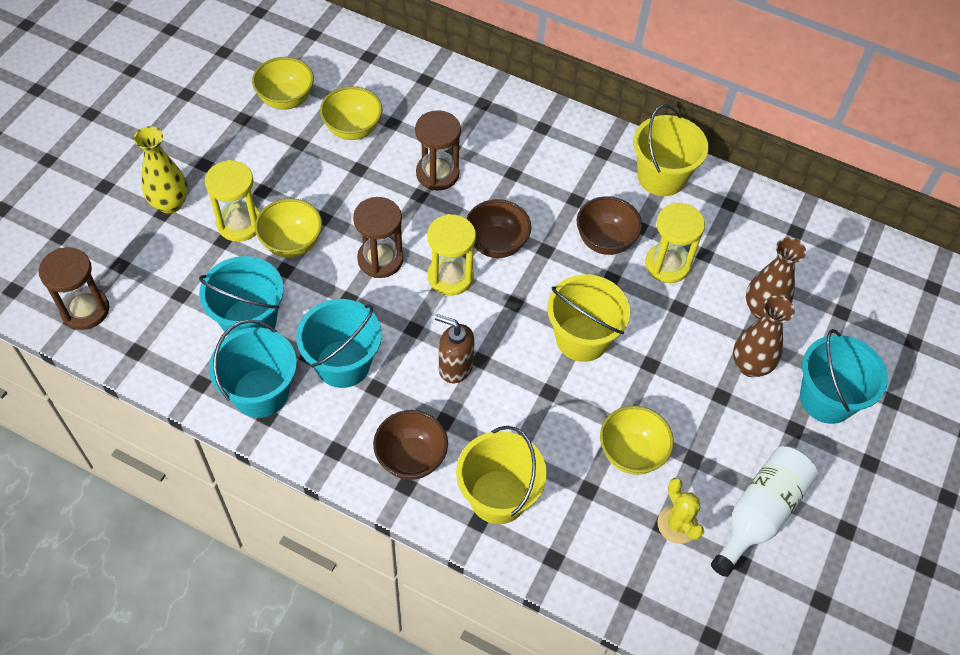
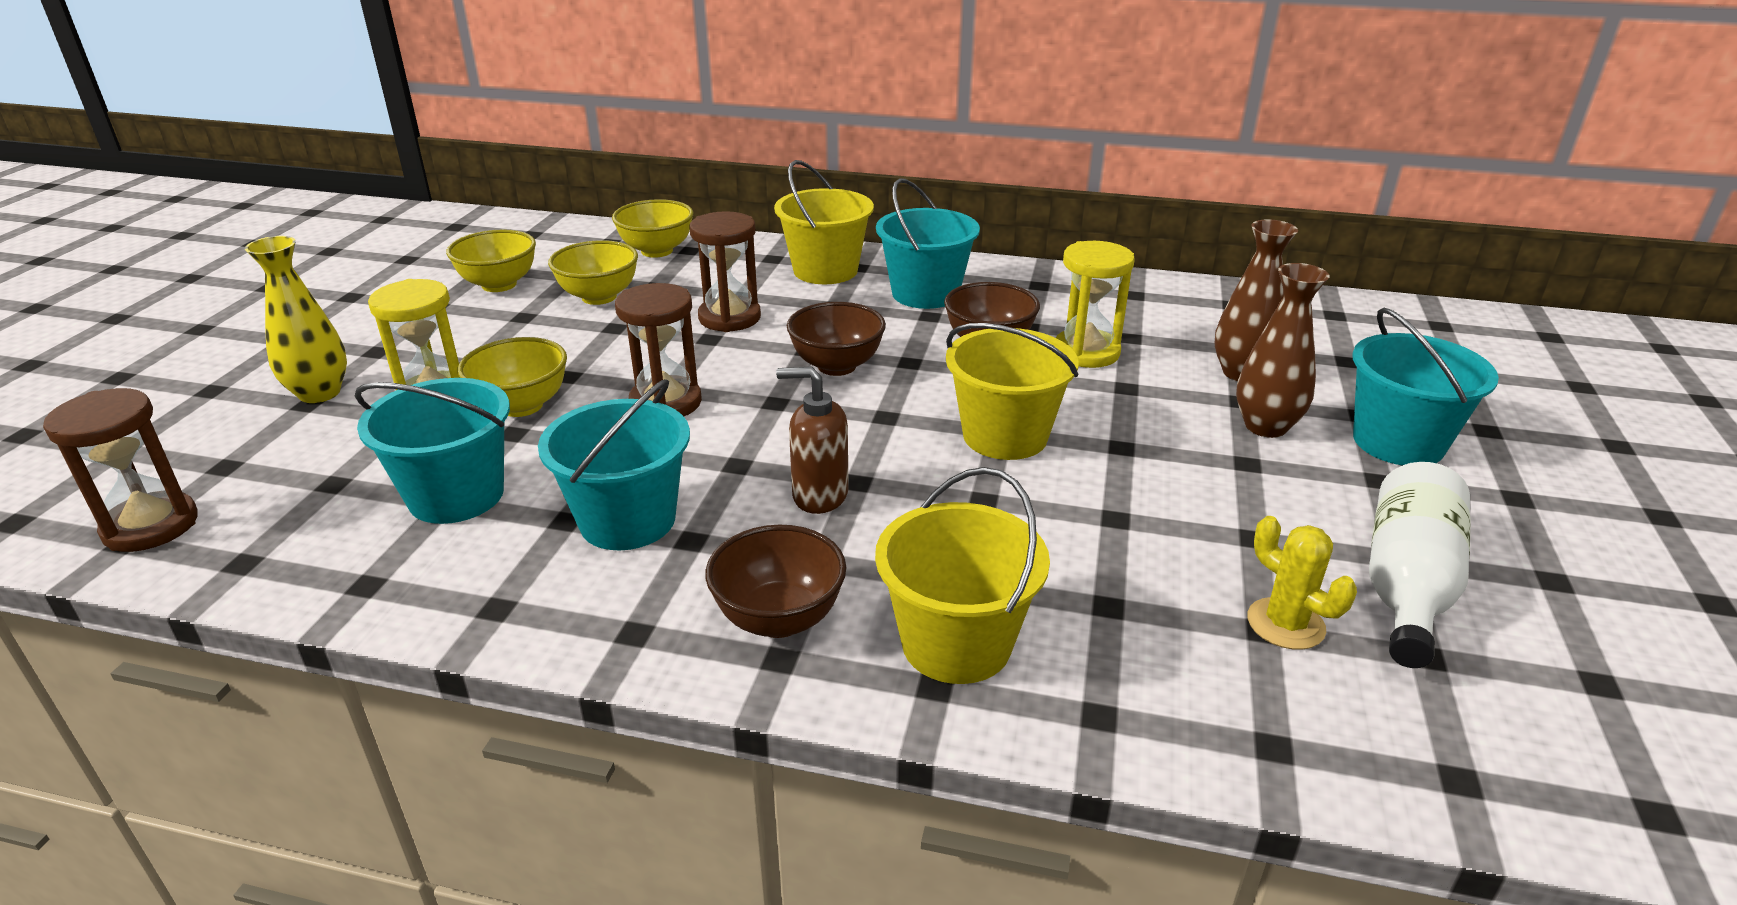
camera: 10 degrees left, 25 degrees down
(260, 393) = (482, 579): turquoise bucket -> turquoise bucket (925, 293)
(450, 276) = (779, 404): yellow hourglass -> none
(631, 453) = (1153, 548): yellow bowl -> yellow bowl (657, 251)
(661, 177) = (1033, 284): yellow bucket -> yellow bucket (825, 270)

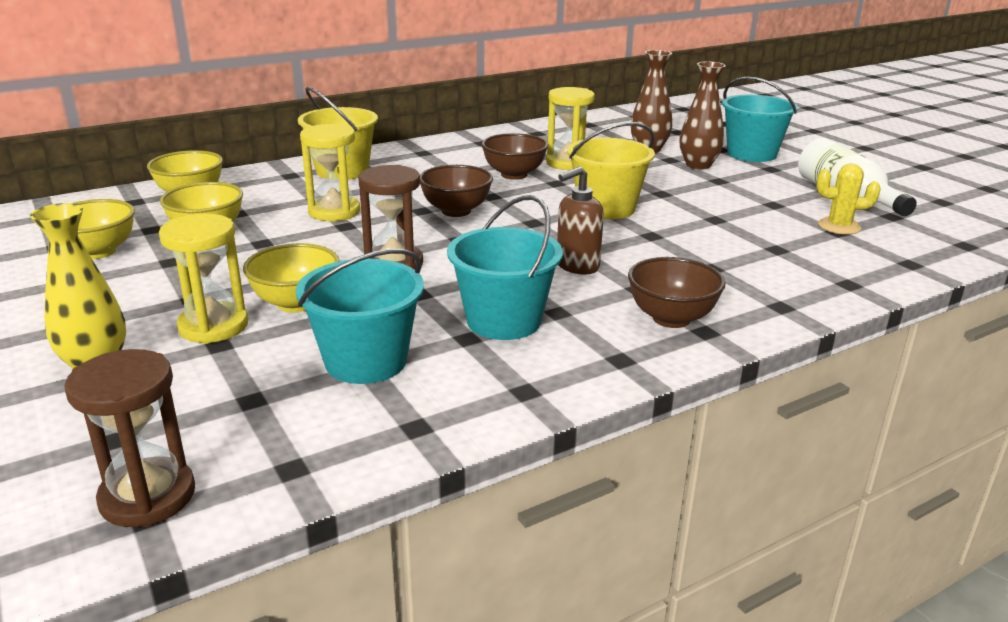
camera: 45 degrees left, 5 degrees down
(729, 318) = (334, 212): brown hourglass -> yellow hourglass
(925, 293) = (429, 164): turquoise bucket -> none
(956, 643) = (756, 289): yellow bucket -> none

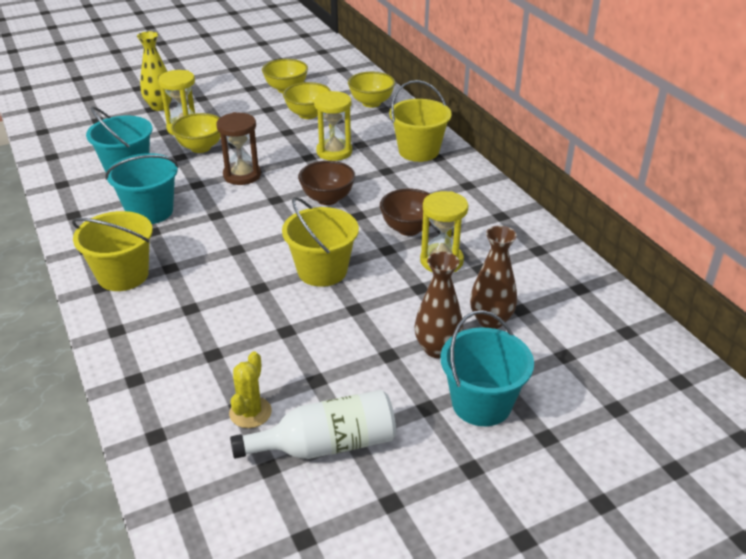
camera: 95 degrees right, 10 degrees up
(148, 496) = (54, 130): brown hourglass -> none
(577, 266) = (215, 245): brown soap dispenser -> none
(671, 318) = (123, 275): brown bowl -> yellow bucket

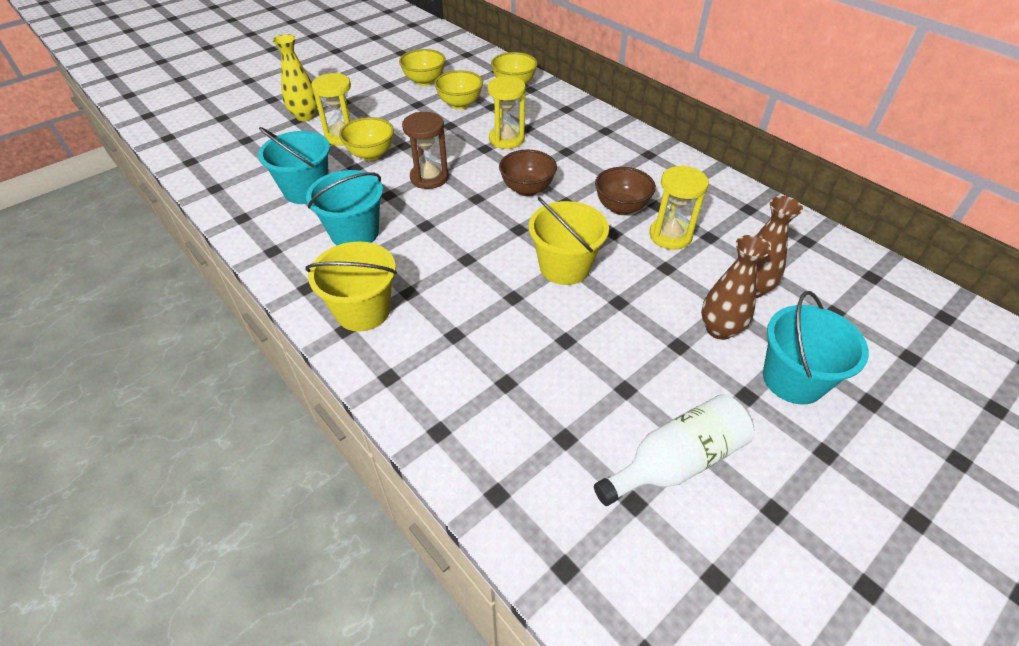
camera: 15 degrees left, 10 degrees up
(250, 412) = (581, 442): yellow cactus -> none
(418, 151) = (585, 127): yellow bucket -> none

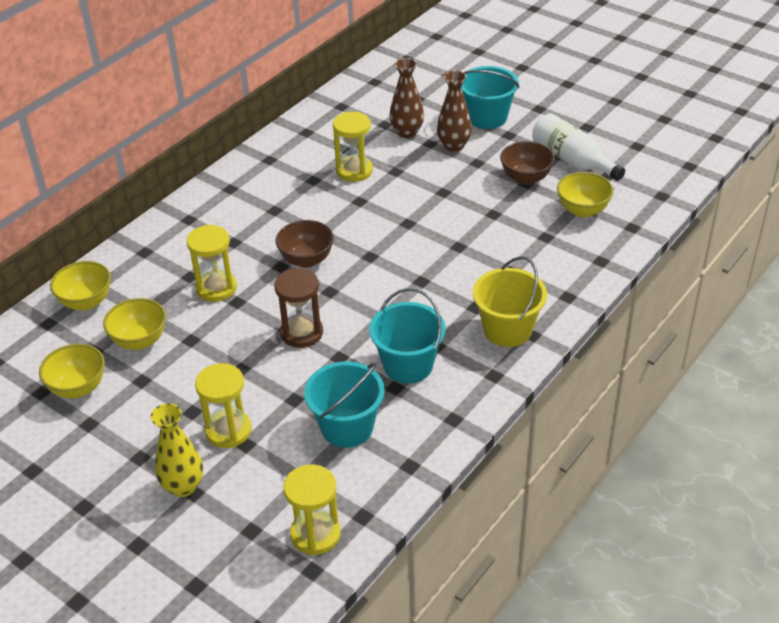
camera: 100 degrees left, 5 degrees down
(218, 165) = (315, 534): none -> yellow hourglass
(371, 154) = (265, 392): yellow bowl -> yellow bowl (582, 210)
(564, 267) = (412, 223): yellow bucket -> none
(621, 207) = (322, 199): brown bowl -> brown bowl (526, 178)

